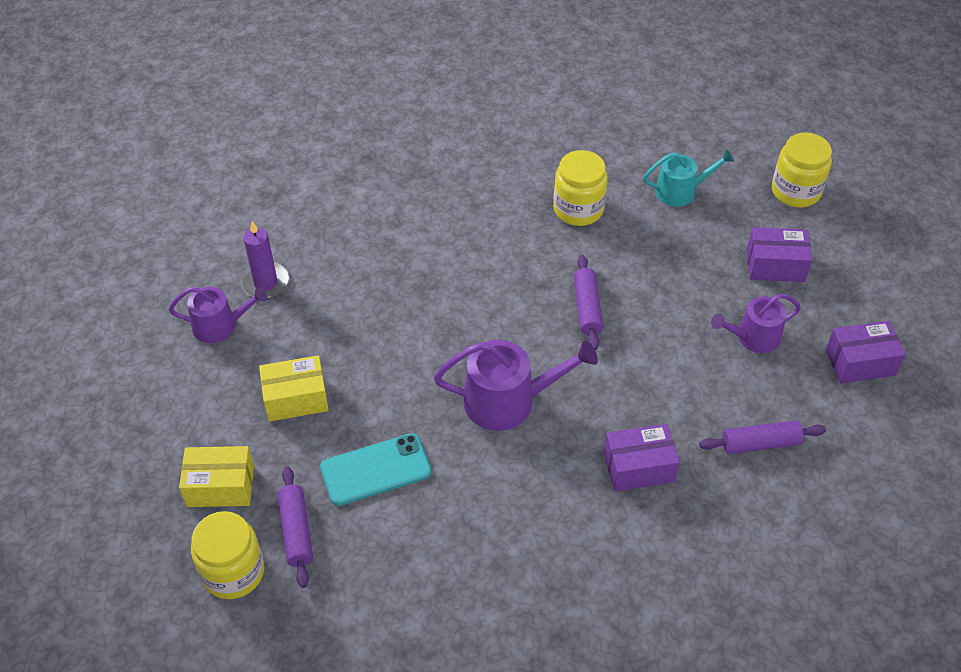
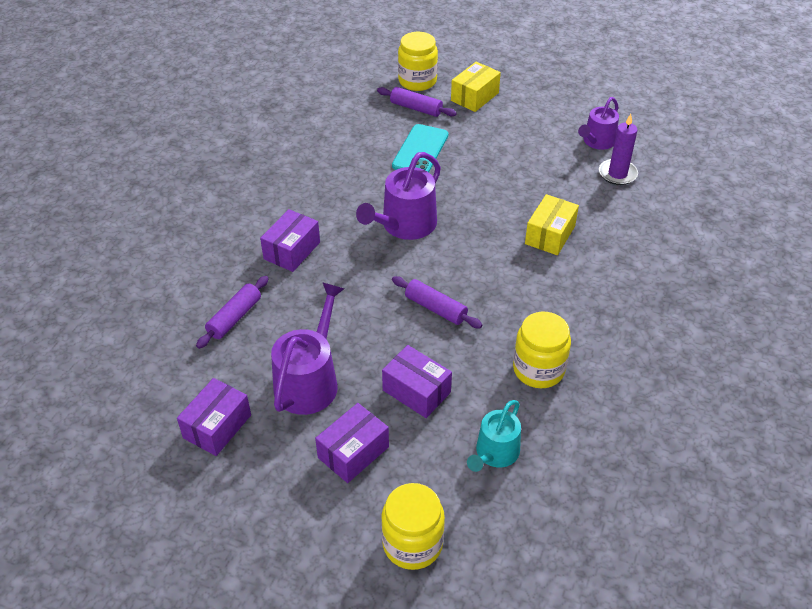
camera: 130 degrees right, 5 degrees down
(296, 398) = (505, 145): yellow box -> yellow box (550, 235)
(682, 265) = (416, 391): none -> purple box
(753, 337) = (309, 381): purple watering can -> purple watering can, size x1.54

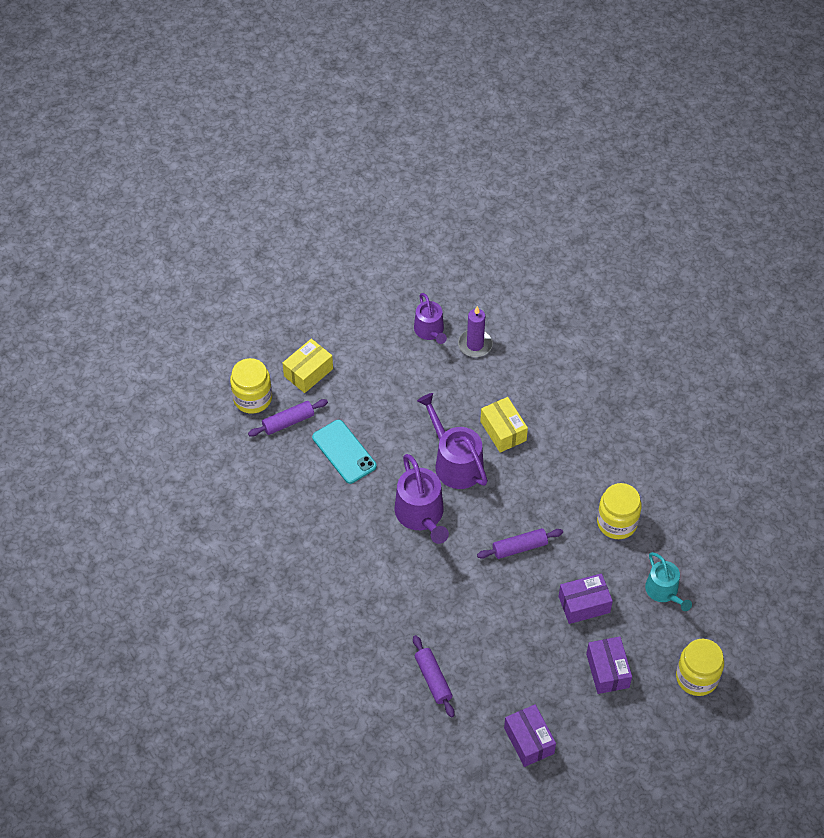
camera: 55 degrees left, 10 degrees up
(292, 250) = (390, 605): purple box -> none
(309, 381) = (529, 663): purple watering can -> purple watering can (455, 462)
(474, 97) = (308, 372): yellow box -> yellow box turned 60 degrees clockwise

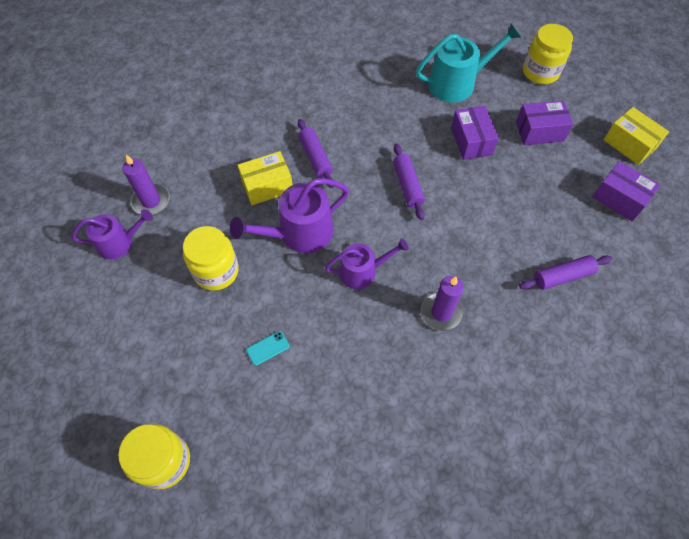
camera: 85 degrees left, 5 degrees up
(288, 422) = (212, 414): purple rolling pin -> purple rolling pin (315, 158)
(308, 372) = (141, 384): yellow box -> yellow box (629, 144)
(344, 452) = (268, 348): turquoise phone -> turquoise phone, size x0.47
(387, 578) = (441, 312): none -> purple candle
(421, 515) = (362, 271): purple watering can -> purple watering can, size x0.65
(529, 740) = (619, 199): purple box -> purple box turned 60 degrees clockwise
(617, 522) = (384, 107): yellow jar -> yellow jar (216, 271)
(664, 591) = (457, 83): turquoise watering can -> turquoise watering can, size x1.54

